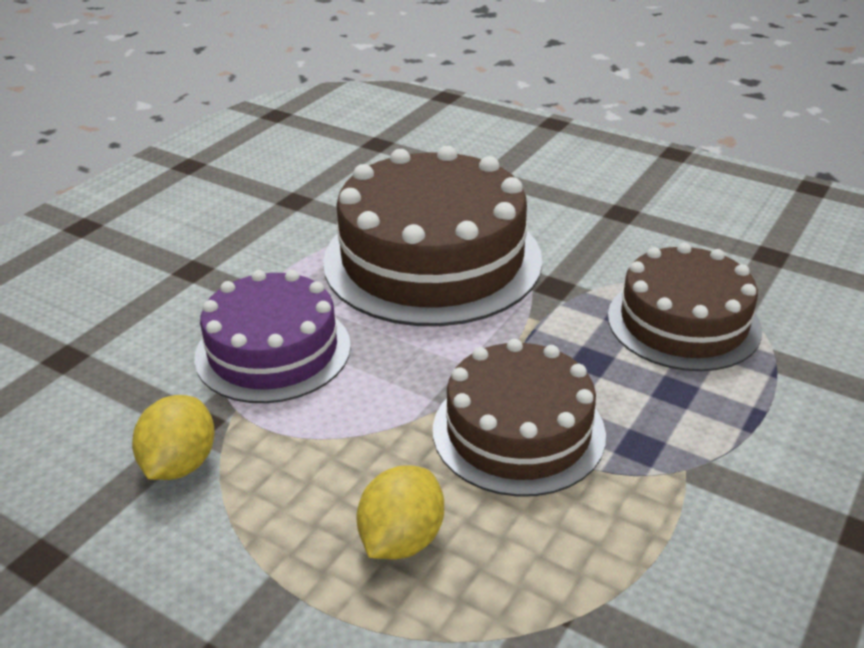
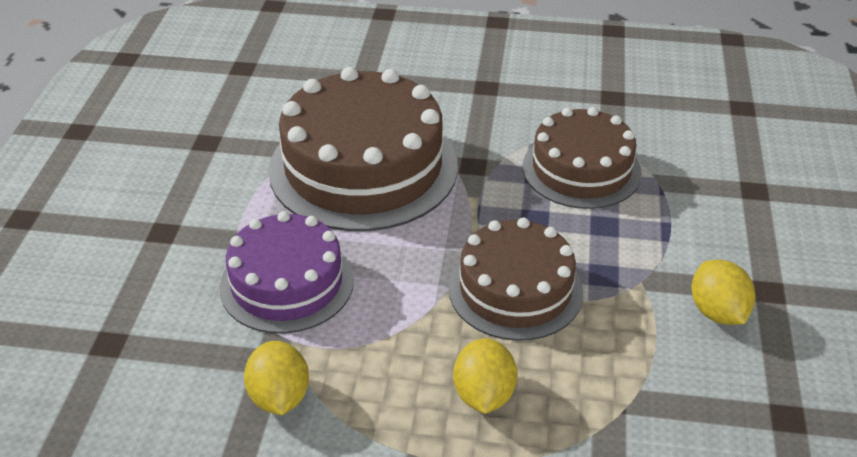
camera: 25 degrees left, 5 degrees up
(771, 540) = (717, 312): none -> yellow lemon

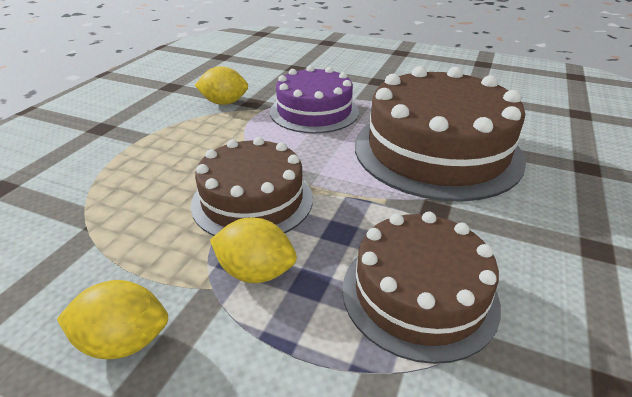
camera: 105 degrees right, 5 degrees down
(483, 395) = (164, 165): yellow lemon -> yellow lemon (256, 272)

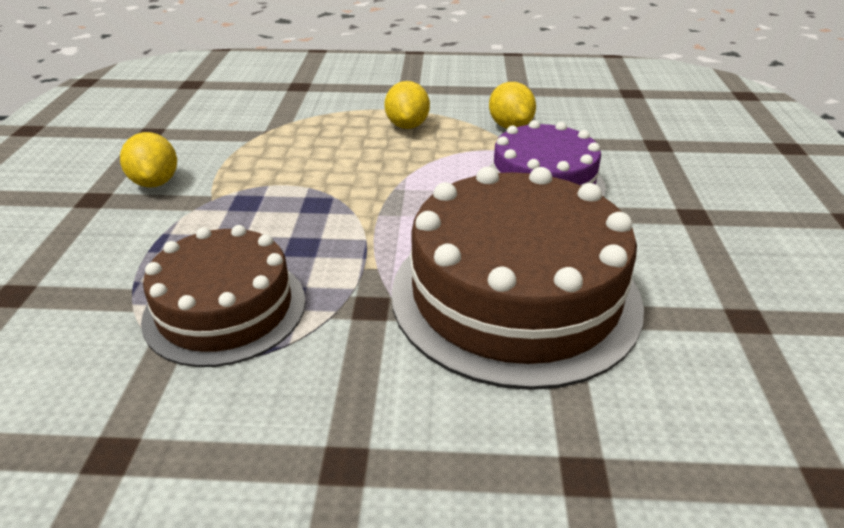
camera: 70 degrees right, 0 degrees up
(252, 200) = (333, 189): brown cake -> none
(256, 272) = (234, 215): yellow lemon -> yellow lemon (407, 126)

